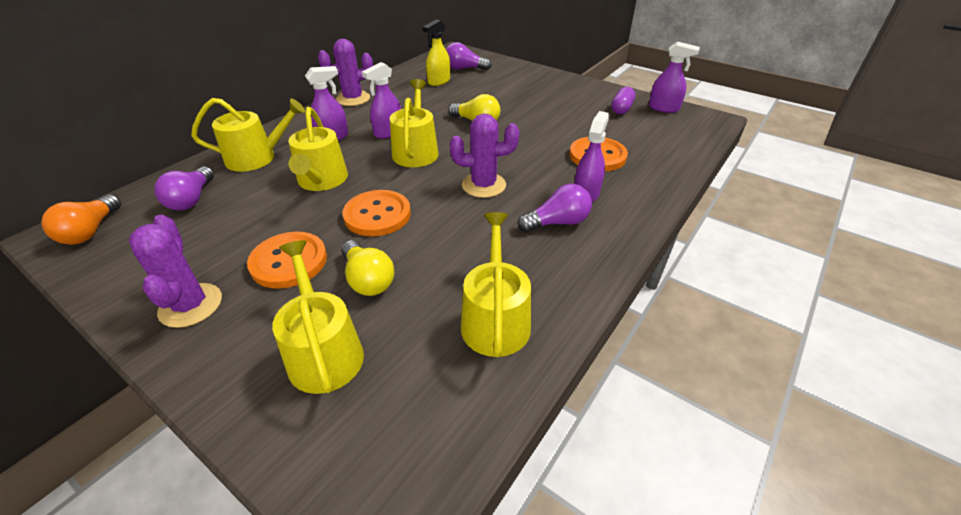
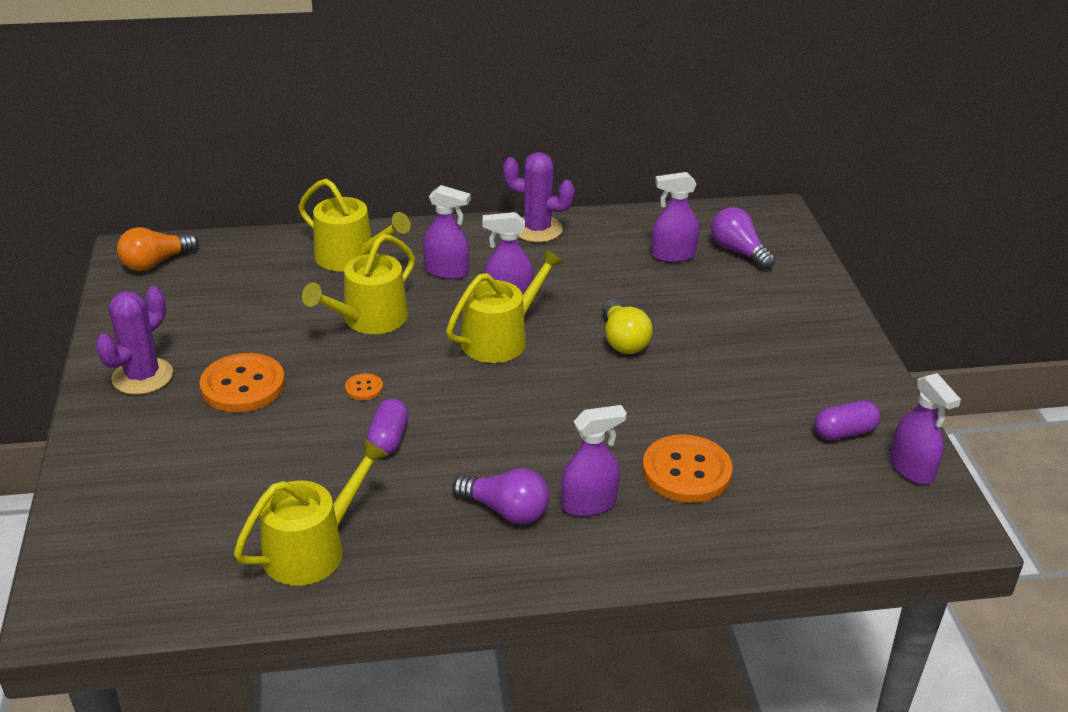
camera: 45 degrees right, 5 degrees down
(192, 199) = (250, 274): purple light bulb -> none
(323, 352) = (172, 477): yellow watering can -> none
(368, 279) = (274, 443): yellow light bulb -> none
(377, 215) = (364, 388): orange button -> orange button, size x0.45
(437, 230) = (388, 439): none -> purple capsule
(439, 81) = (673, 255): yellow spray bottle -> purple spray bottle
(483, 185) = (503, 422): purple cactus -> none

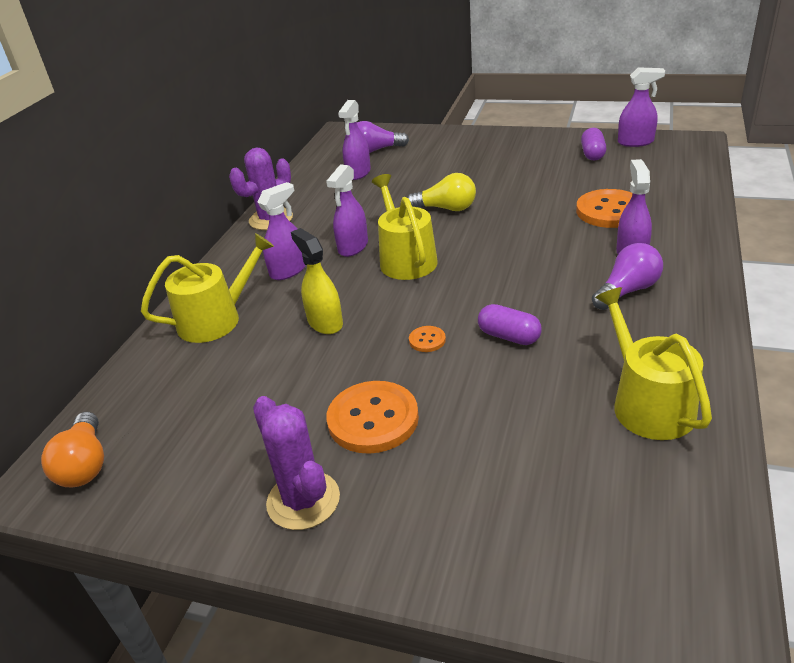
camera: 60 degrees left, 0 degrees up
(369, 319) = (325, 322): yellow watering can -> yellow spray bottle

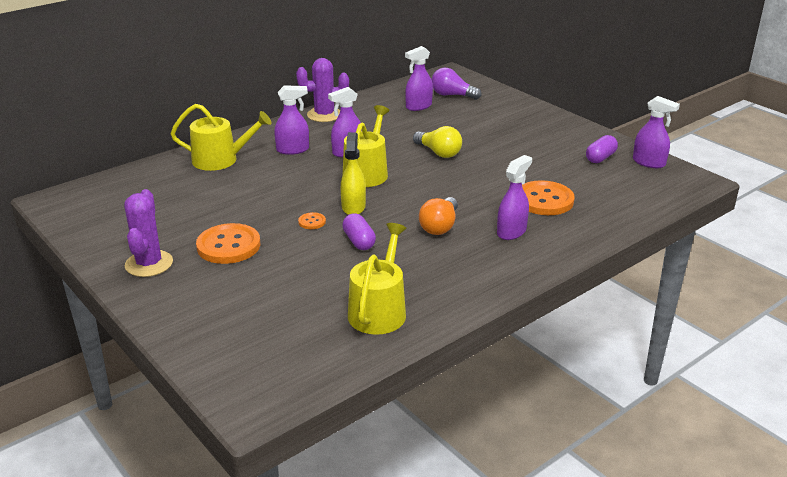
camera: 30 degrees right, 5 degrees down
(85, 464) = (80, 201): orange light bulb -> orange light bulb (440, 226)
(325, 322) = (272, 187): yellow spray bottle -> yellow spray bottle (353, 207)
(627, 291) = (470, 251): purple light bulb -> none

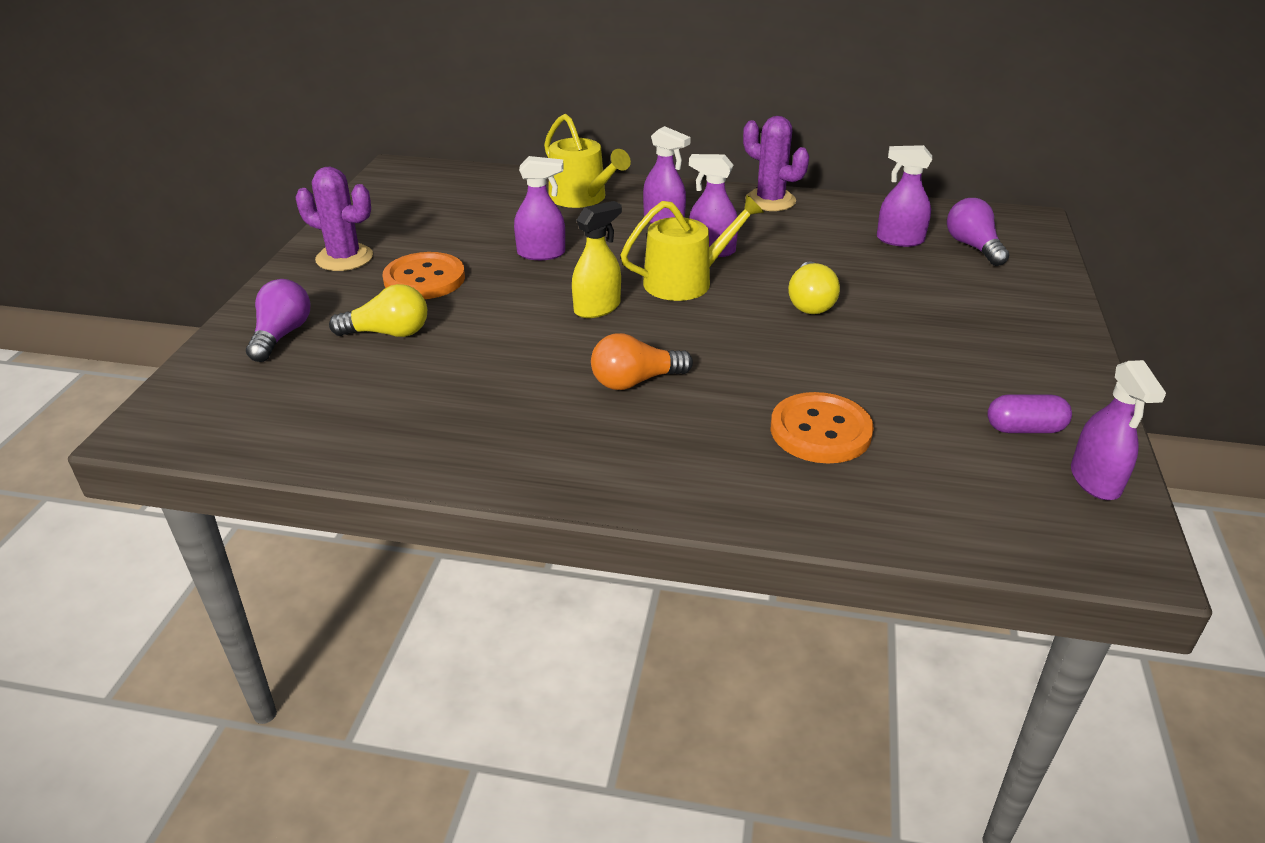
camera: 50 degrees right, 5 degrees up
(149, 264) = (344, 258): purple cactus -> purple cactus turned 60 degrees clockwise
(213, 320) = (281, 335): none -> purple light bulb
(274, 281) = (388, 333): none -> yellow light bulb
(312, 222) = (531, 299): orange button -> none
(359, 241) = (529, 344): purple capsule -> none
(379, 310) = (400, 423): yellow watering can -> none
(511, 232) = (698, 439): purple spray bottle -> purple spray bottle (541, 253)

